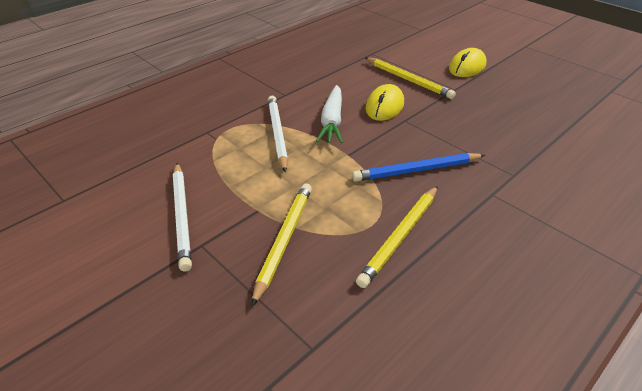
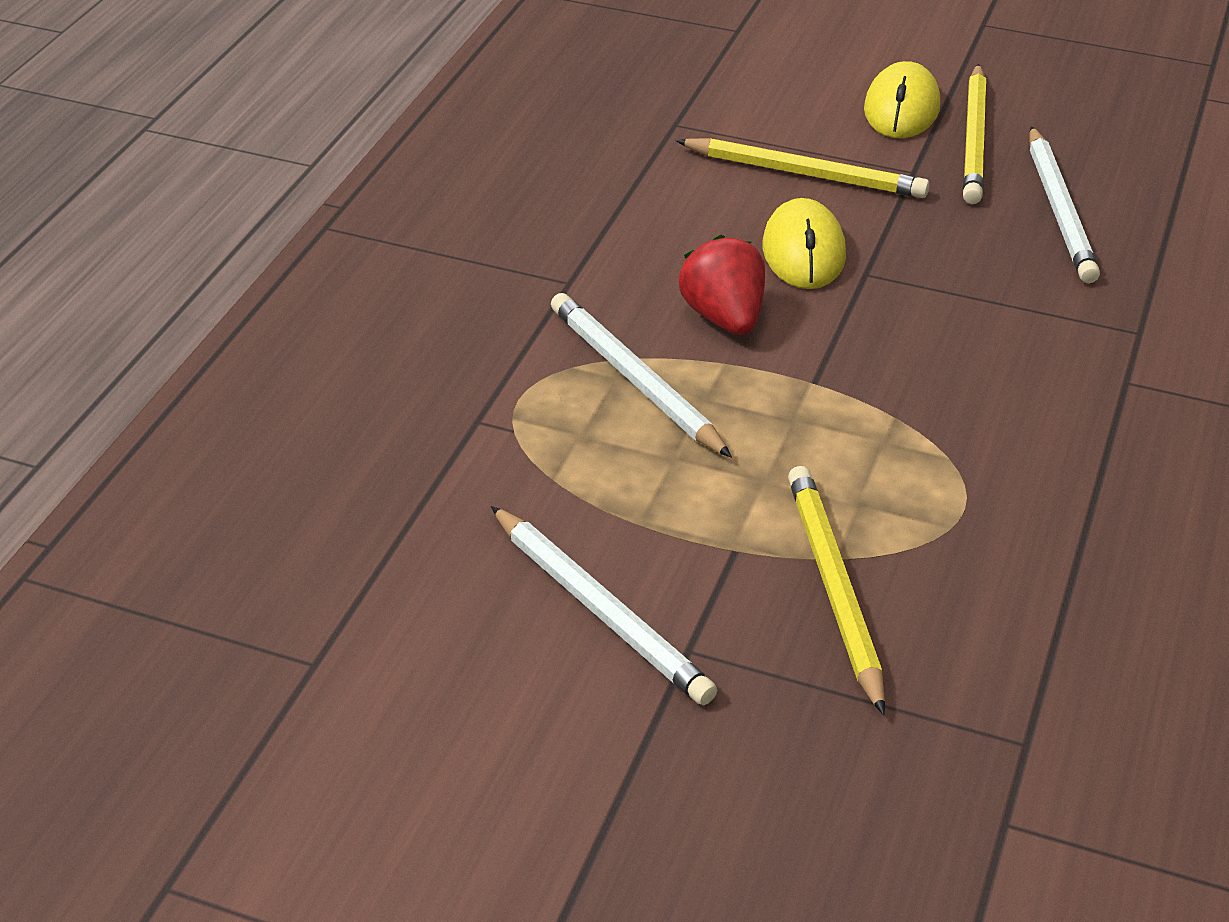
camera: 25 degrees left, 0 degrees up
(332, 121) = (724, 317): white carrot -> red strawberry
(400, 237) = (1028, 512): yellow pencil -> yellow pencil (974, 139)
(416, 170) = (966, 375): blue pencil -> none
(510, 117) = (1059, 210): none -> white pencil

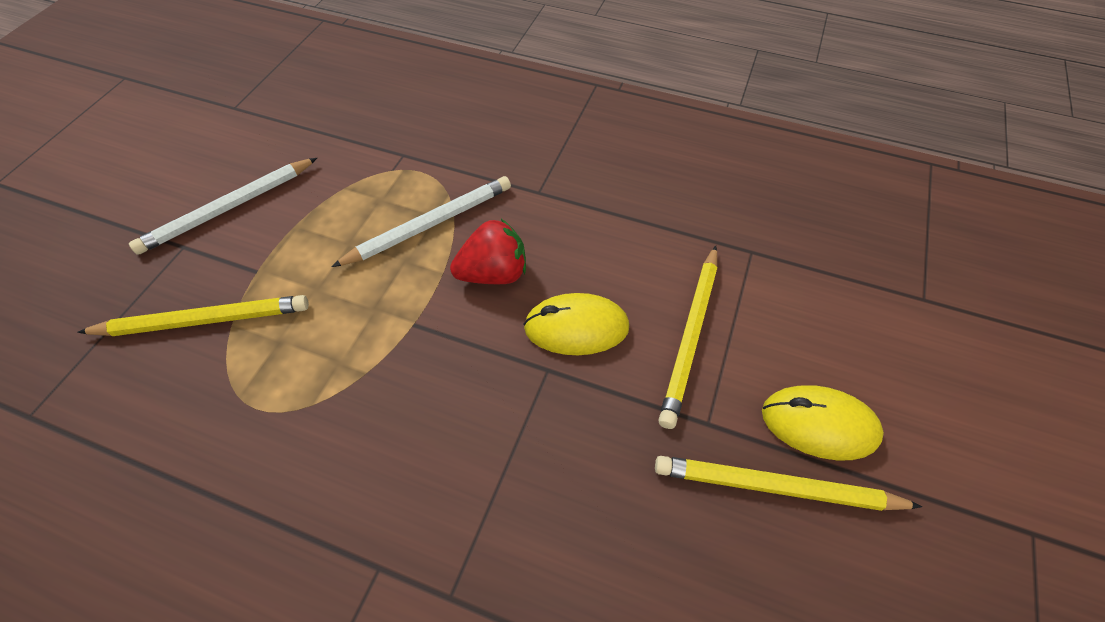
camera: 90 degrees right, 15 degrees up
(1059, 210) = (655, 554): white pencil -> none

